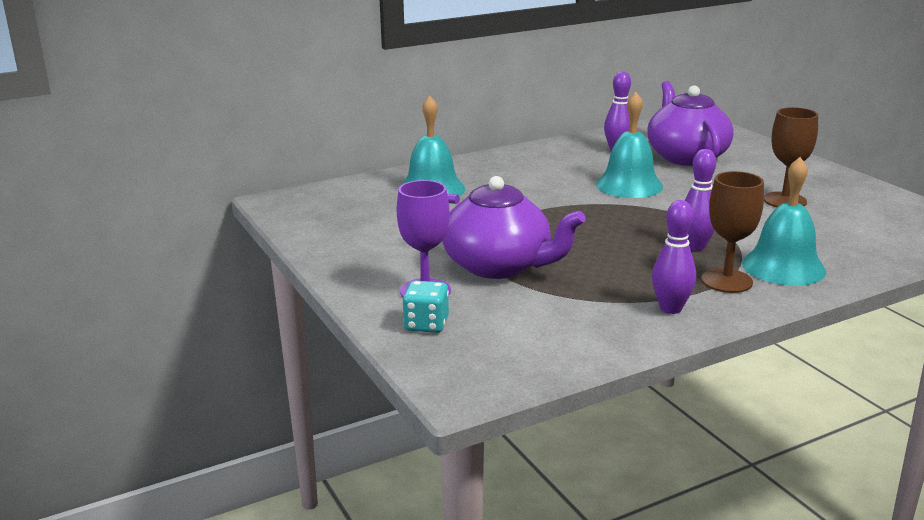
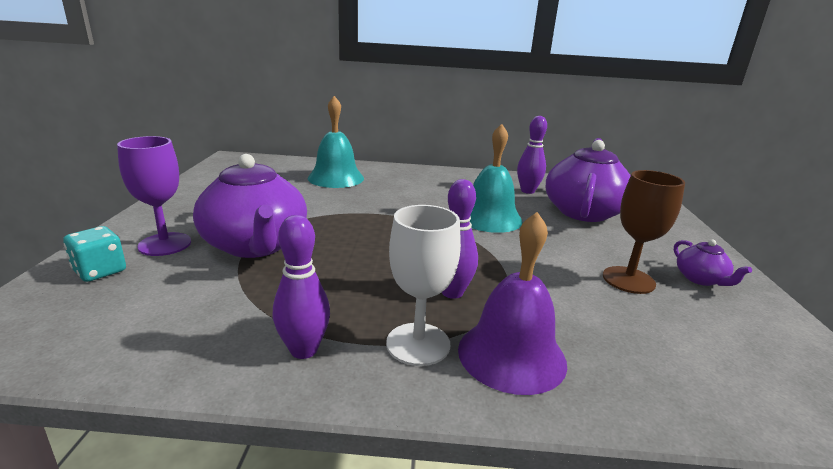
camera: 30 degrees right, 0 degrees up
(726, 281) = (418, 344): brown goblet -> white goblet
(783, 267) = (511, 355): turquoise bell -> purple bell
(823, 185) = (700, 279): none -> purple teapot

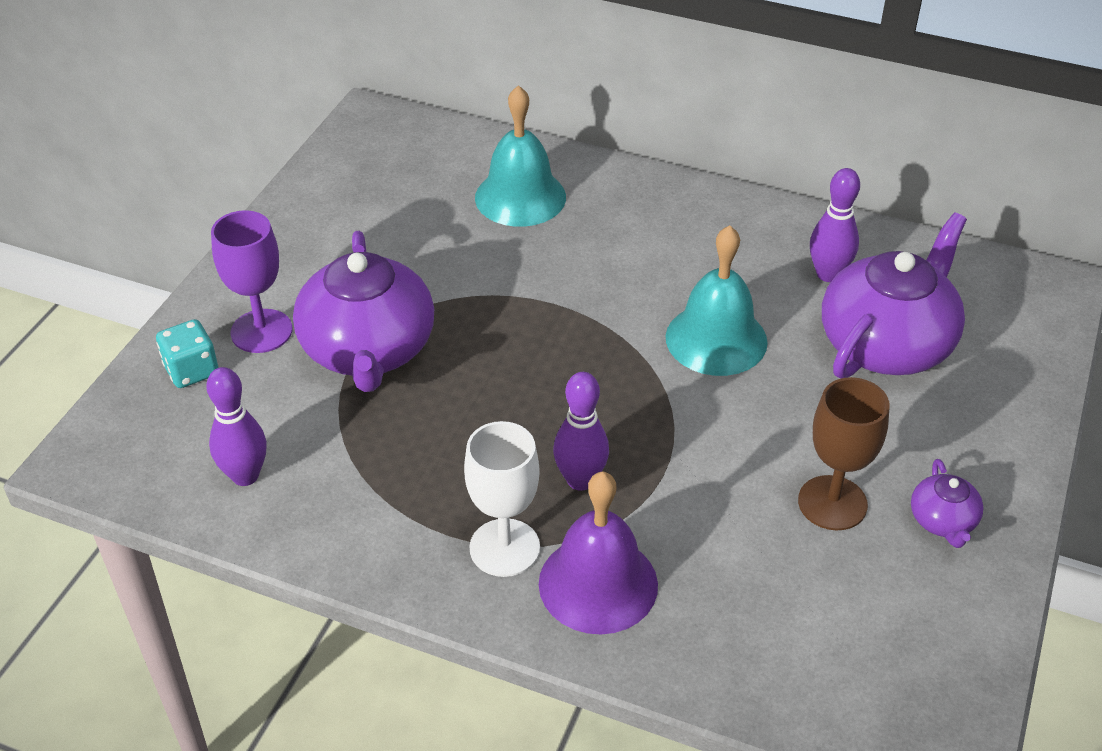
camera: 20 degrees right, 20 degrees up
(304, 350) = (385, 530): purple bowling pin -> purple bowling pin (245, 475)

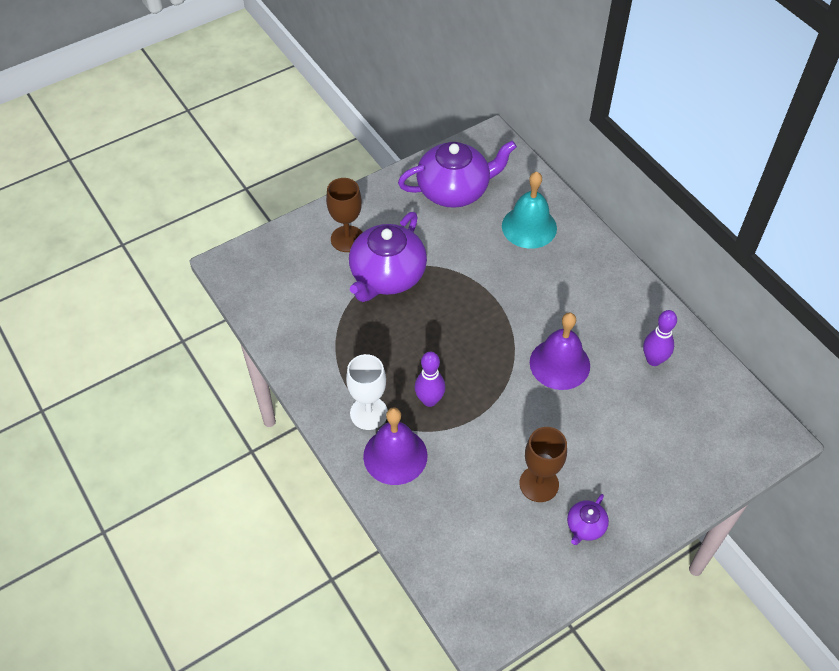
camera: 35 degrees right, 10 degrees up
(191, 370) = (302, 243): turquoise dice -> none
(245, 475) = (287, 311): purple bowling pin -> none
(261, 331) = (347, 239): purple goblet -> brown goblet
(716, 339) = (559, 364): turquoise bell -> purple bell
(886, 344) = (647, 417): purple teapot -> purple teapot (454, 190)

